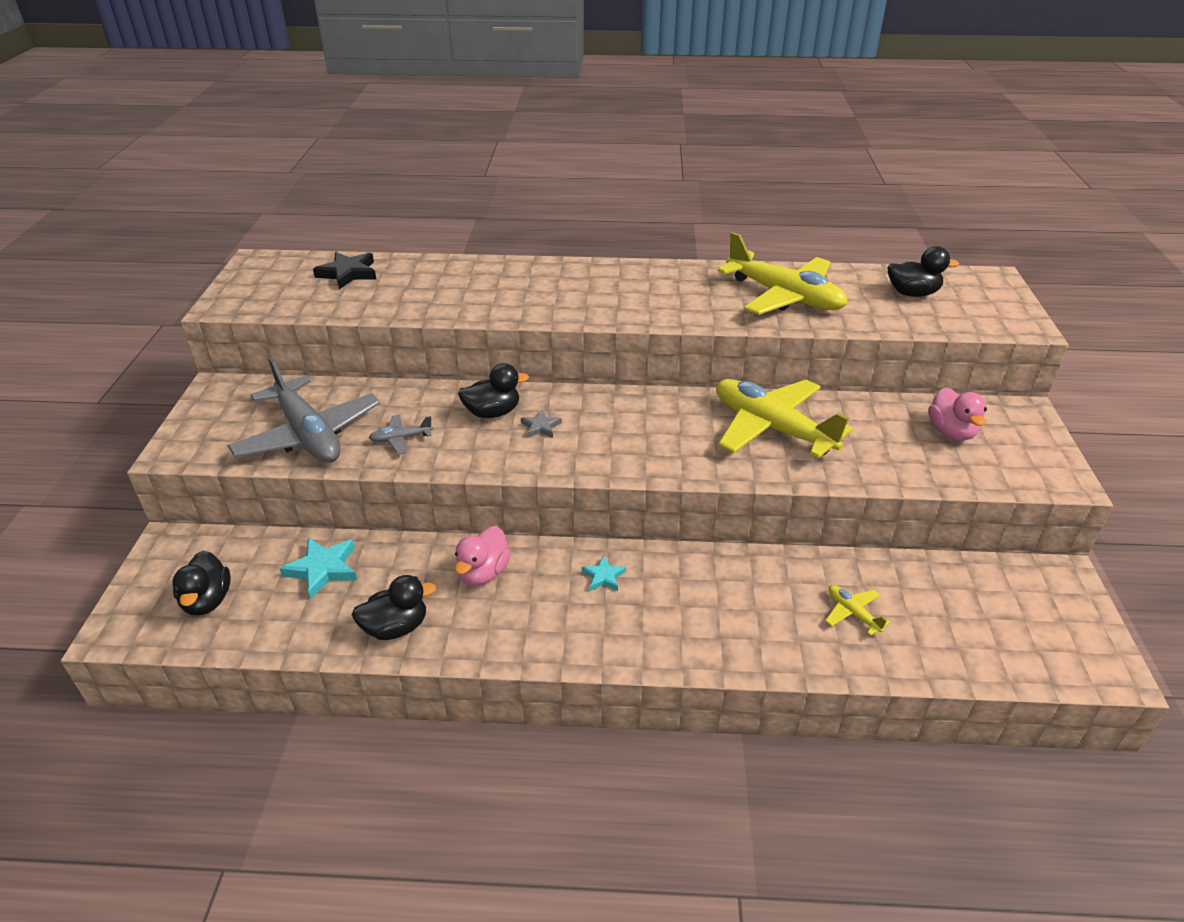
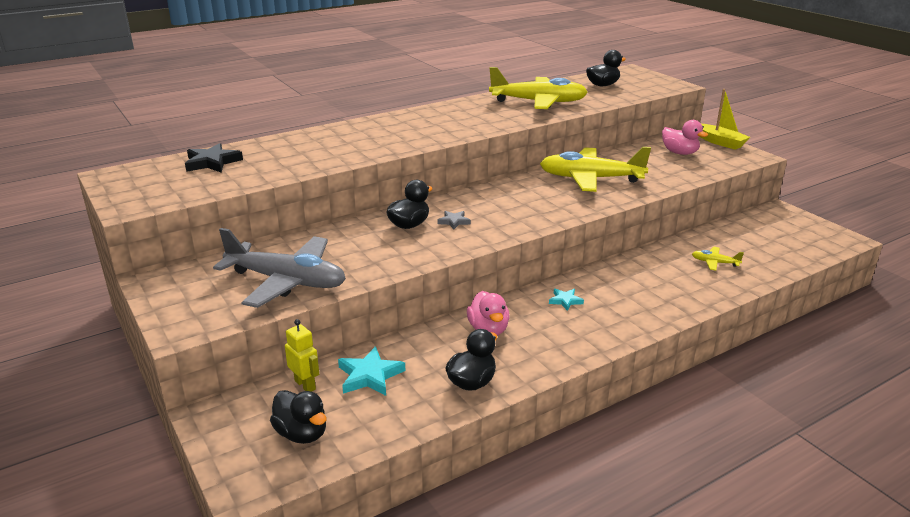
camera: 35 degrees left, 10 degrees down
(265, 550) = (305, 385): none -> yellow robot
(401, 439) = (365, 259): grey plane -> none
(1040, 436) = (720, 142): none -> yellow boat

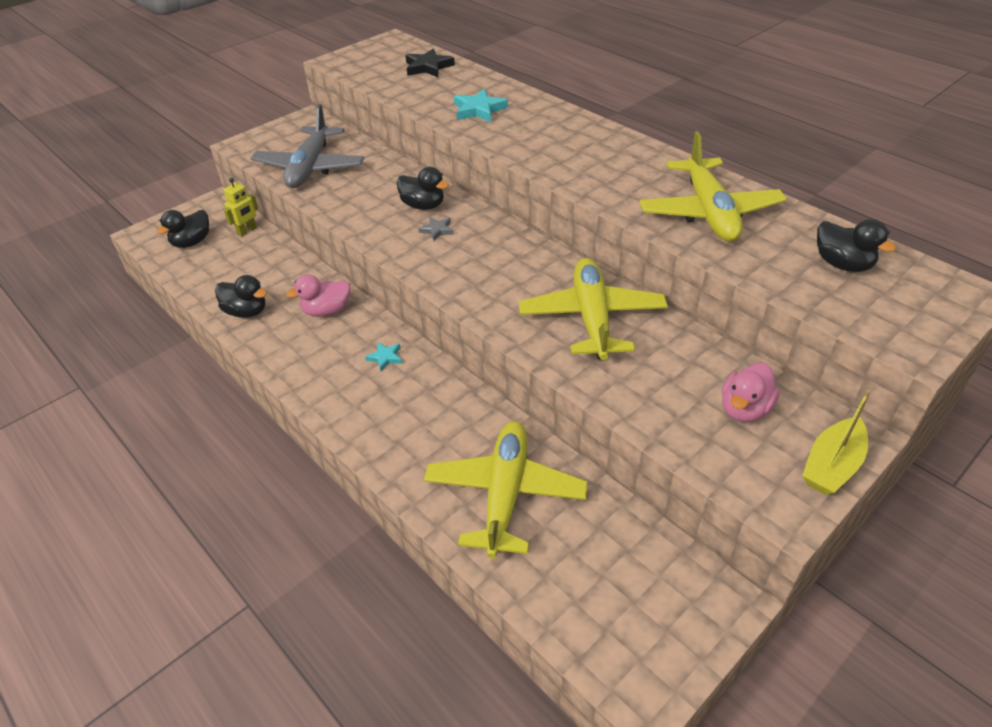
camera: 80 degrees right, 15 degrees up
(369, 376) = (257, 258): turquoise star -> turquoise star (479, 110)
(714, 263) = (505, 494): yellow plane -> yellow plane, size x2.37

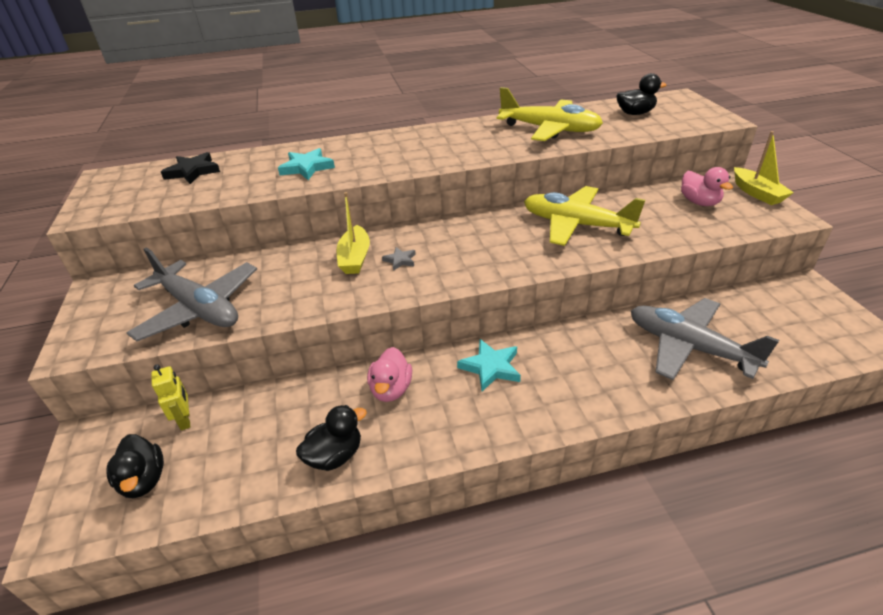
camera: 60 degrees left, 5 degrees down
(385, 357) = (491, 367): turquoise star -> turquoise star, size x1.72
(423, 206) = (355, 258): black duck -> yellow boat
(505, 494) = (689, 347): yellow plane -> grey plane

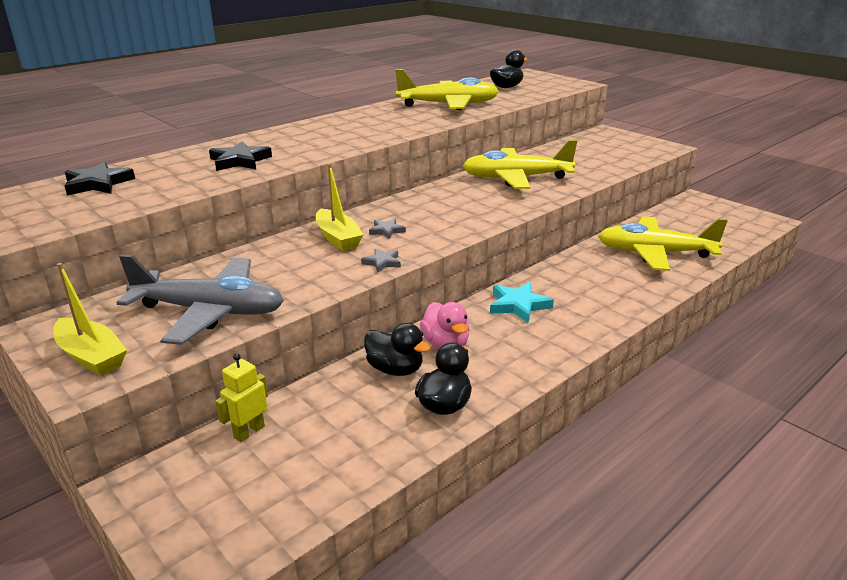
camera: 30 degrees left, 10 degrees down
(144, 480) = (257, 492): black duck -> black duck (395, 369)
(185, 419) = (249, 432): yellow robot -> yellow robot turned 90 degrees counterclockwise
(307, 167) = (239, 161): turquoise star -> black star
(363, 297) = (382, 262): none -> grey star
(689, 347) = (655, 253): grey plane -> yellow plane
(699, 202) = (594, 149): pink duck -> none
(757, 193) = (628, 137): yellow boat -> yellow boat (91, 356)

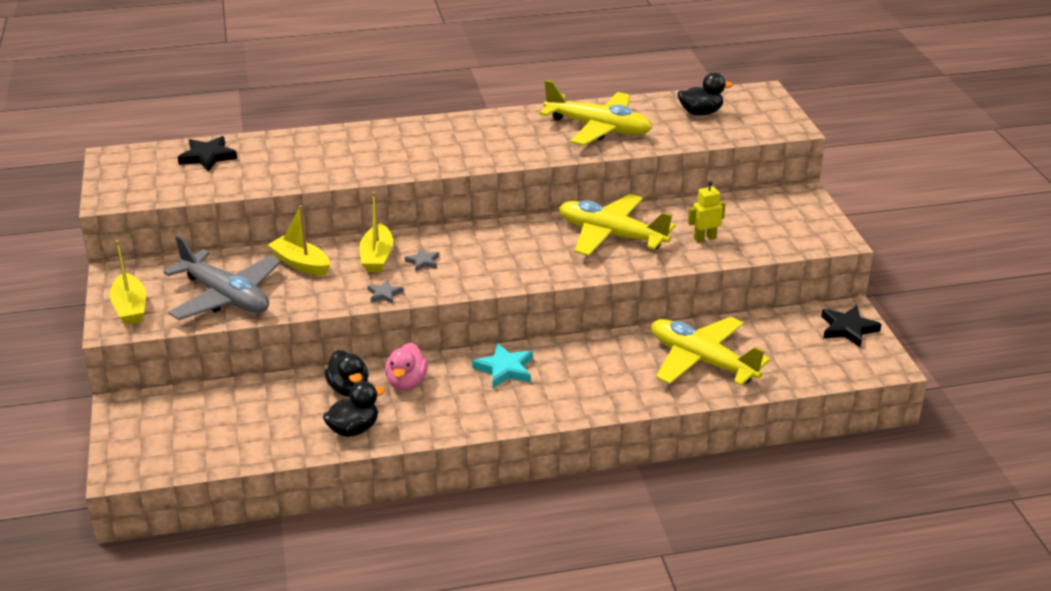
camera: 30 degrees right, 5 degrees up
(239, 161) = (330, 159): black star -> black star (848, 329)
(249, 432) = (212, 397): yellow robot -> yellow robot (705, 238)
(265, 262) = (301, 264): none -> yellow boat

